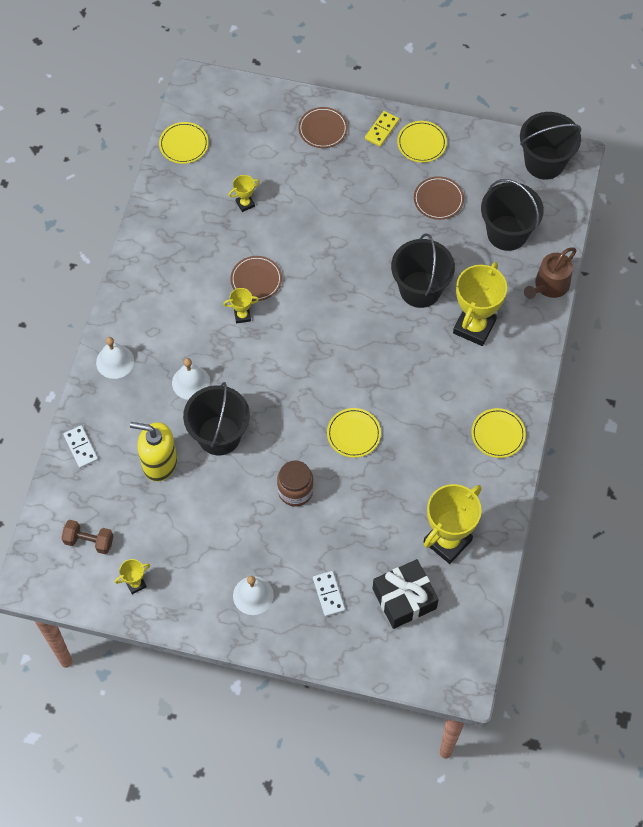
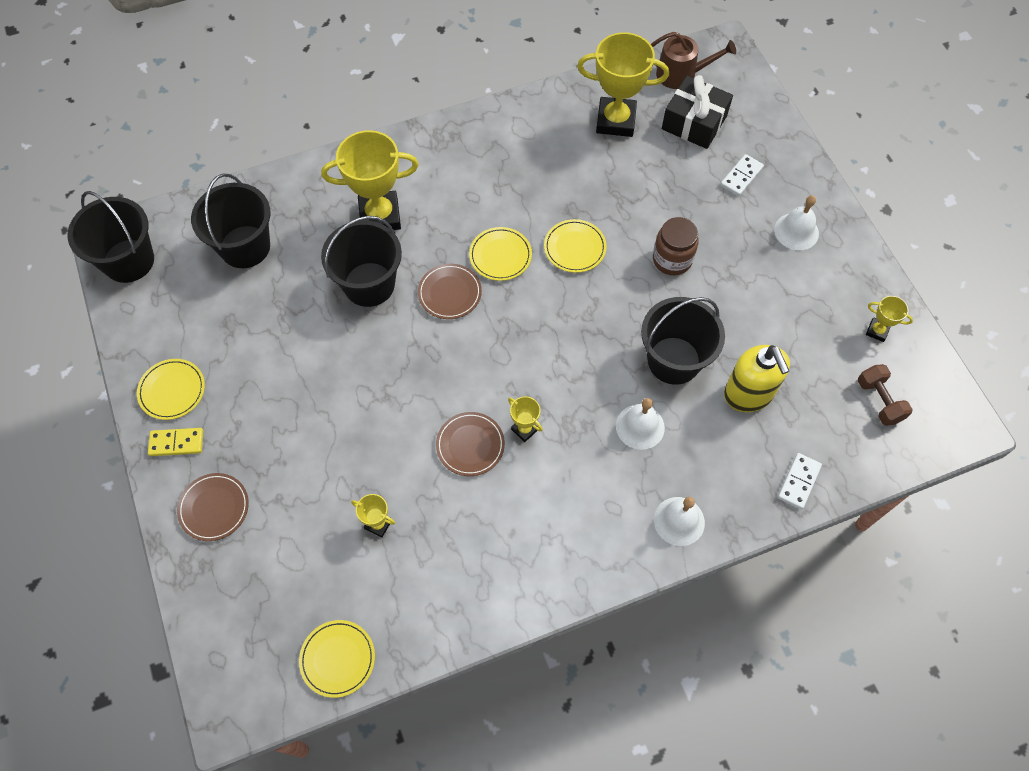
camera: 125 degrees left, 0 degrees up
(438, 199) = (242, 331): brown plate -> brown plate (450, 293)
(498, 434) = (481, 139): yellow plate -> yellow plate (500, 255)
(549, 285) = (286, 180): brown watering can -> brown watering can (681, 74)

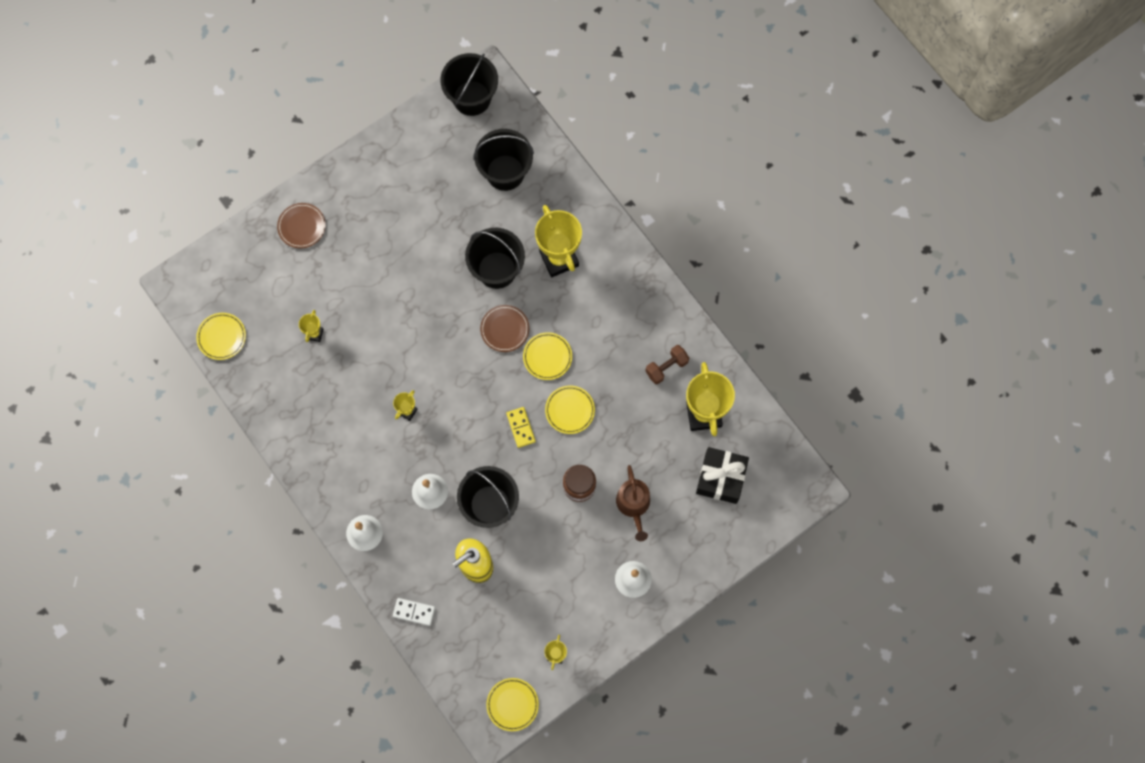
camera: 75 degrees right, 10 degrees up
(172, 390) = (378, 167): yellow plate -> yellow plate (512, 704)
(176, 443) = (341, 185): yellow domino -> yellow domino (521, 427)
(470, 445) = (386, 377): brown plate -> none
(681, 74) = (770, 457): brown watering can -> brown watering can (633, 505)
(741, 176) = (675, 526): white domino -> none
(879, 401) = (494, 663): brown dumbbell -> brown dumbbell (666, 367)

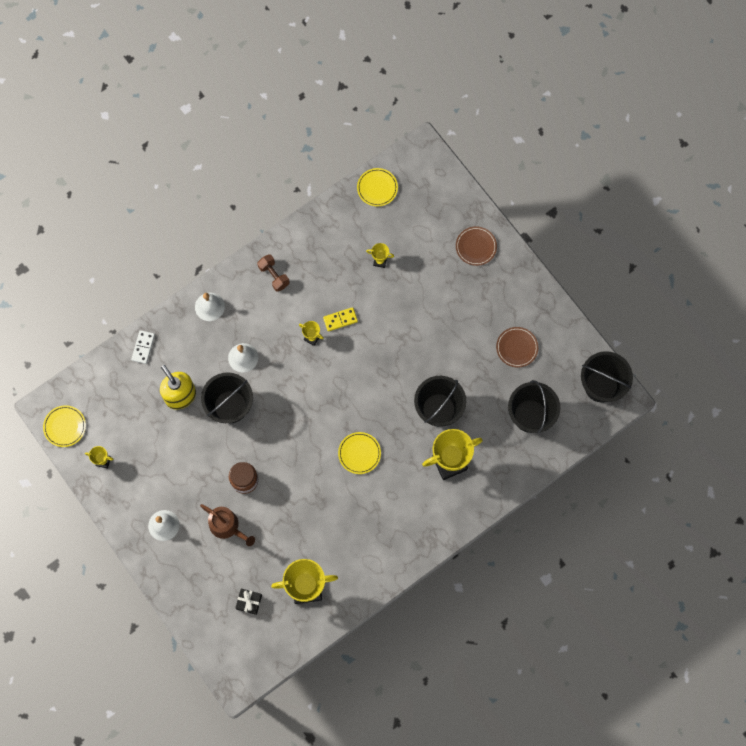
camera: 90 degrees right, 0 degrees up
(505, 329) = (384, 417): brown plate -> brown plate (517, 347)
(521, 427) = (296, 431): yellow domino -> yellow domino (340, 320)
(570, 410) = (311, 472): yellow plate -> none
(633, 505) = (227, 526): brown watering can -> brown watering can turned 135 degrees counterclockwise
(666, 367) = (349, 556): brown dumbbell -> brown dumbbell (274, 276)
(721, 478) = (249, 602): black gift -> black gift, size x0.56

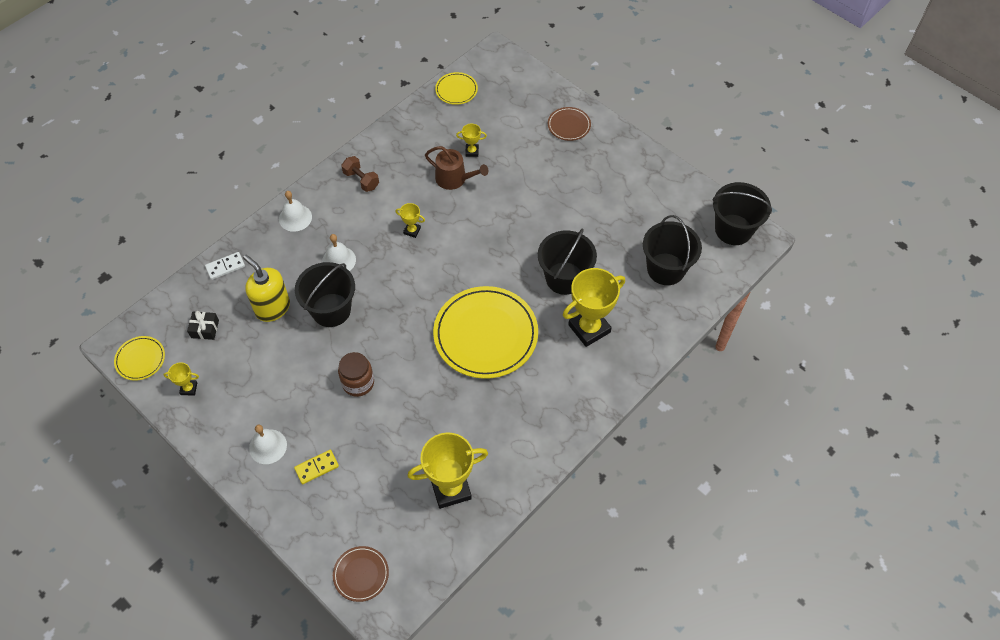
camera: 10 degrees left, 15 degrees down
(143, 347) = (225, 267): white domino -> white domino turned 60 degrees clockwise
(227, 526) = (344, 435): brown watering can -> brown watering can (454, 179)
(249, 602) = (383, 516): black gift -> black gift (205, 329)
(340, 320) = (440, 209): yellow domino -> yellow domino (317, 467)
(359, 453) = (485, 334): yellow plate -> yellow plate, size x2.12
(517, 347) = (634, 208): brown plate -> brown plate (361, 574)

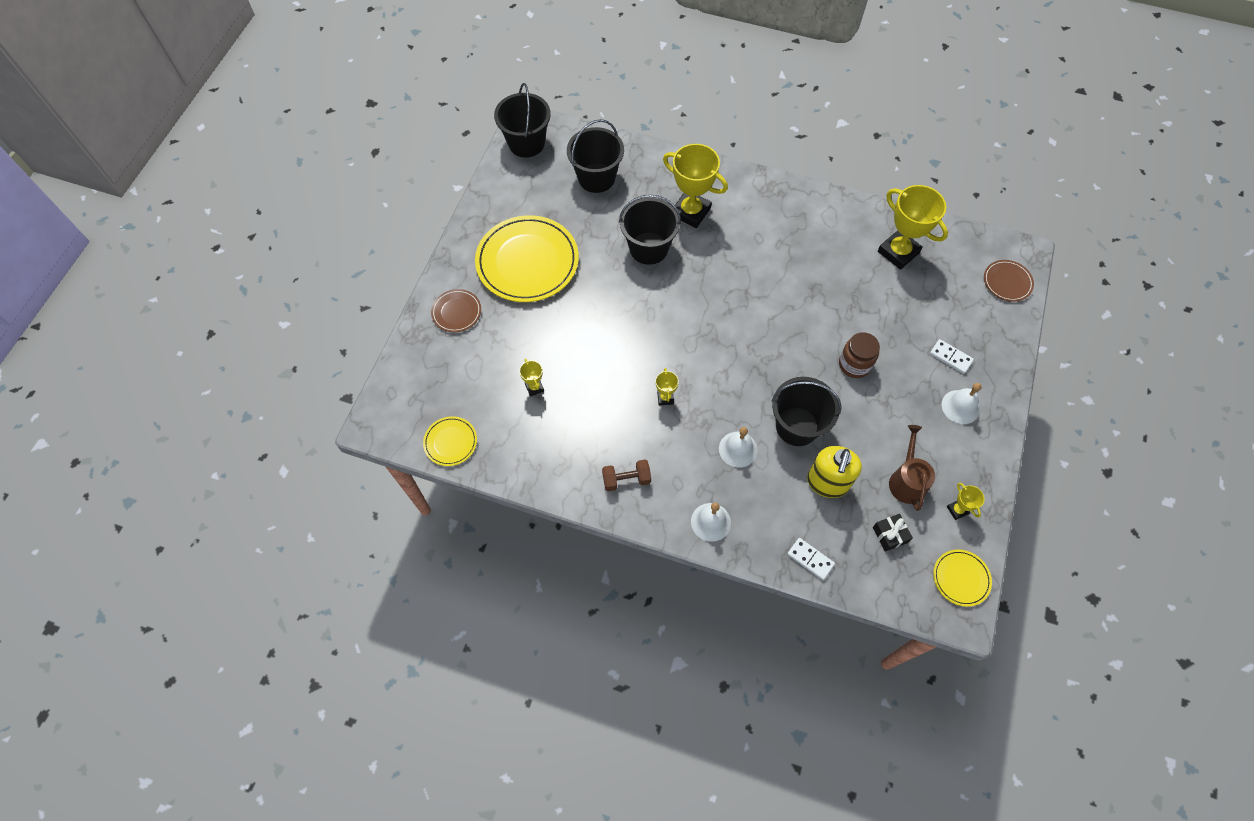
camera: 115 degrees left, 5 degrees up
(317, 467) = (950, 357): yellow domino -> white domino
(361, 180) = (626, 479): brown dumbbell -> brown dumbbell turned 60 degrees clockwise
(454, 179) = (579, 388): brown watering can -> brown watering can (907, 480)
(485, 334) = (743, 285): yellow plate -> yellow plate (527, 262)

